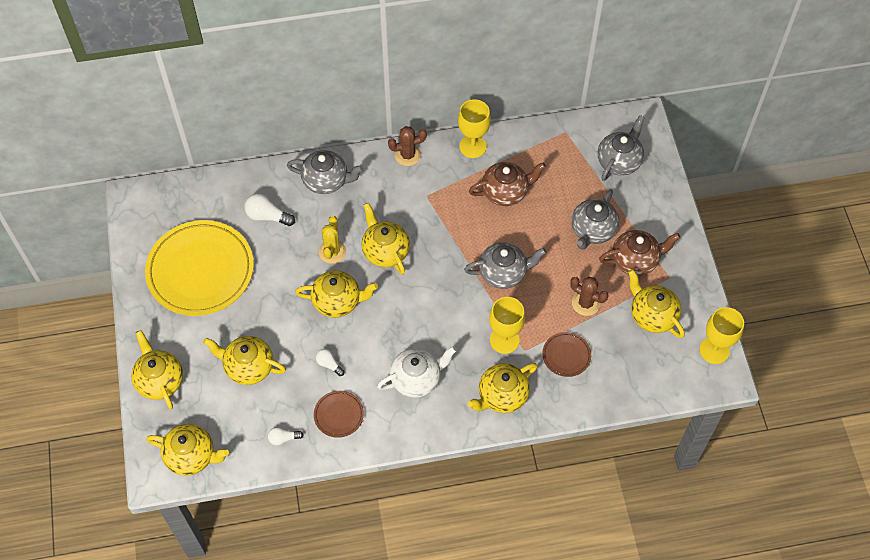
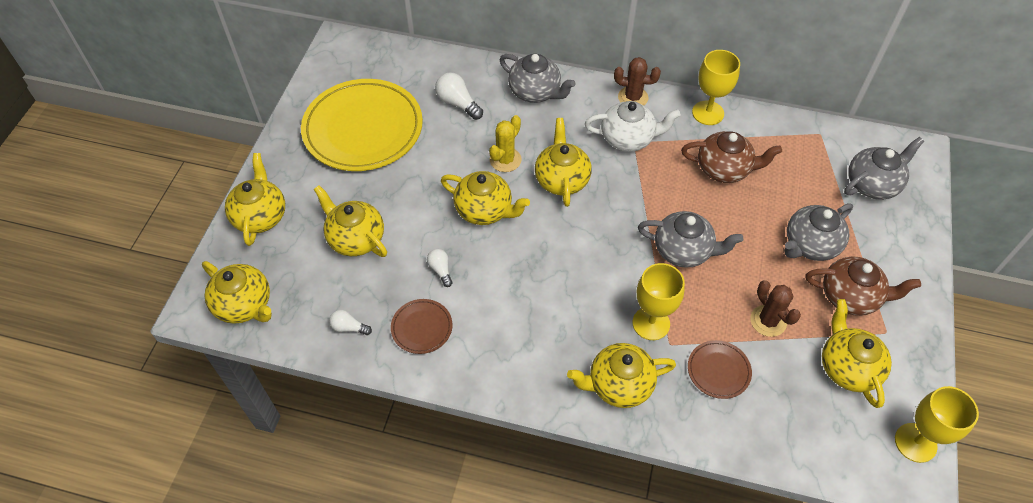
camera: 25 degrees right, 5 degrees down
(416, 379) = (528, 325): white teapot -> white teapot (628, 138)

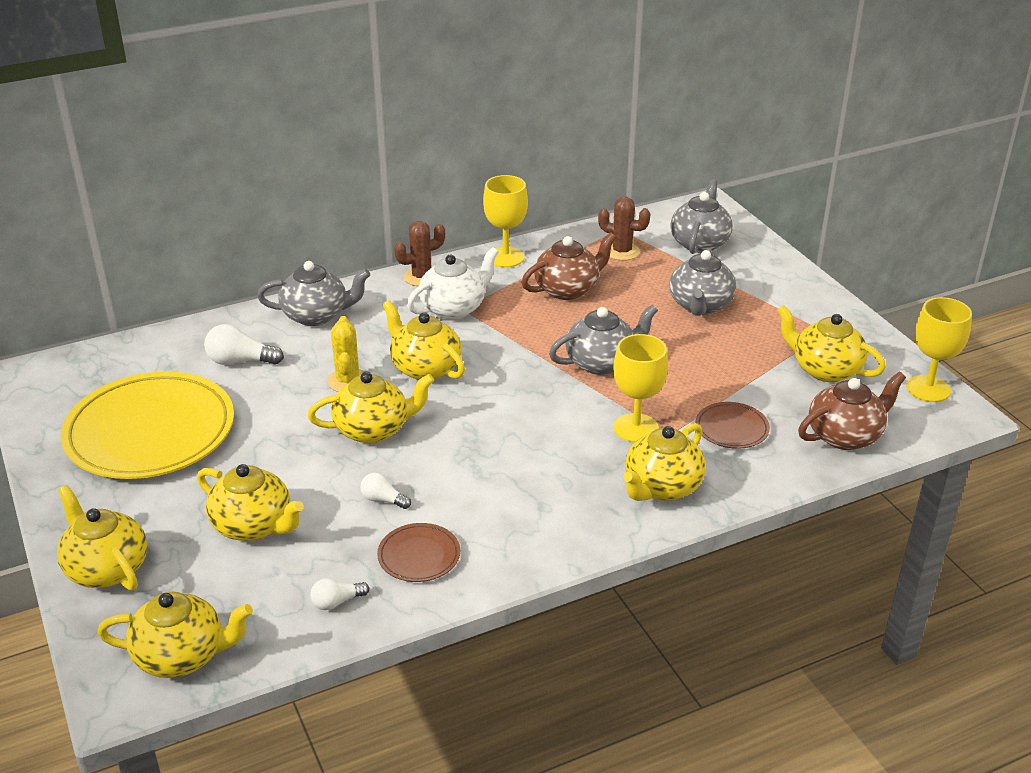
camera: 40 degrees left, 20 degrees down
(355, 238) = (253, 526): yellow teapot -> yellow teapot turned 150 degrees counterclockwise
(768, 321) = (729, 373): brown cactus -> brown cactus (622, 251)
(850, 296) = (771, 323): brown teapot -> brown teapot (845, 436)

